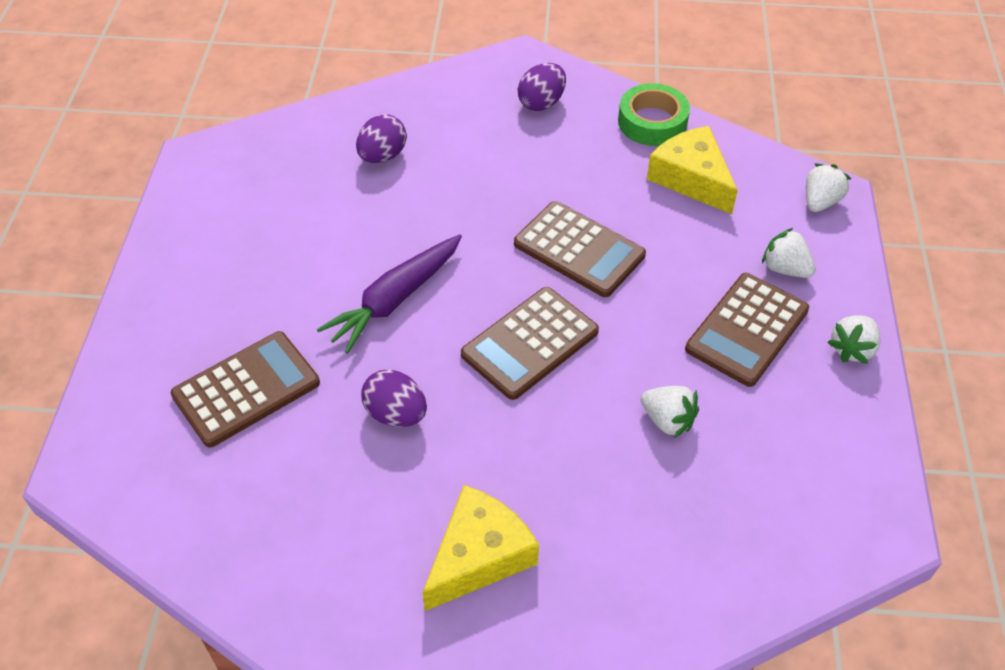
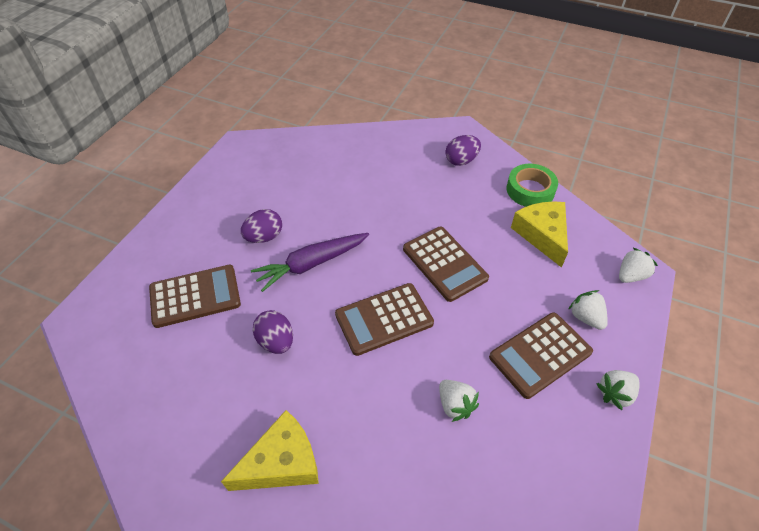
camera: 20 degrees right, 0 degrees up
(382, 156) = (347, 170): purple egg -> purple egg (264, 237)

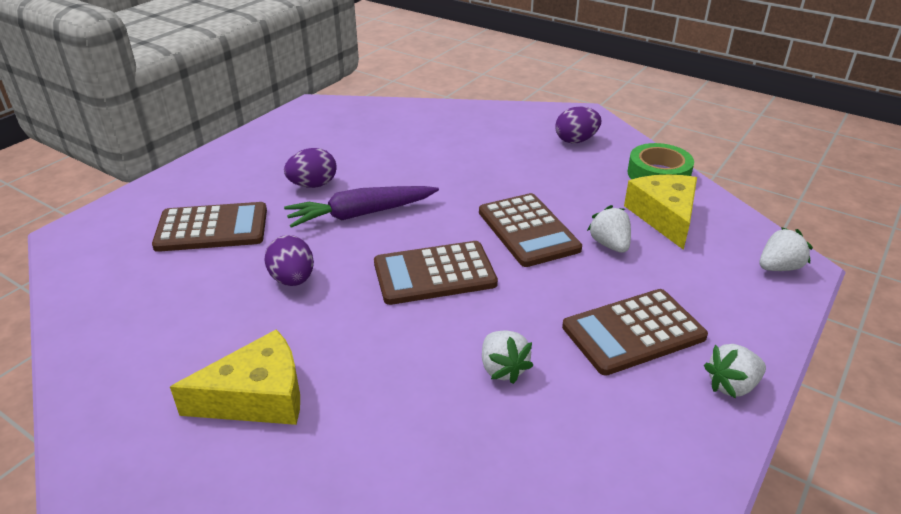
camera: 10 degrees right, 15 degrees down
(586, 317) = (706, 302): white strawberry -> white strawberry (609, 245)

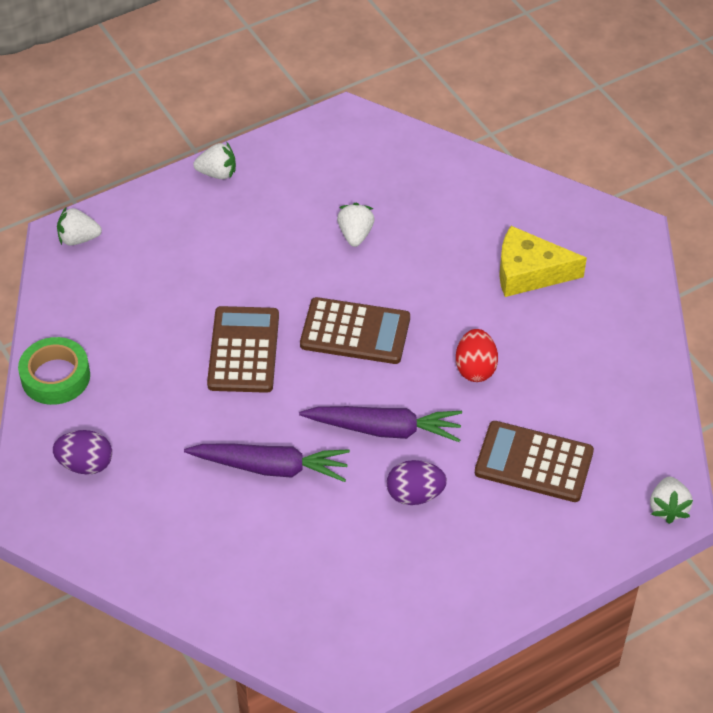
camera: 155 degrees left, 15 degrees up
(292, 279) = (475, 368): purple egg -> red egg
(439, 171) = (271, 467): none -> purple carrot
(609, 245) = (188, 309): white strawberry -> white strawberry (668, 508)
(633, 332) = (244, 228): brown calculator -> none
(664, 217) = (109, 321): yellow cheese -> none

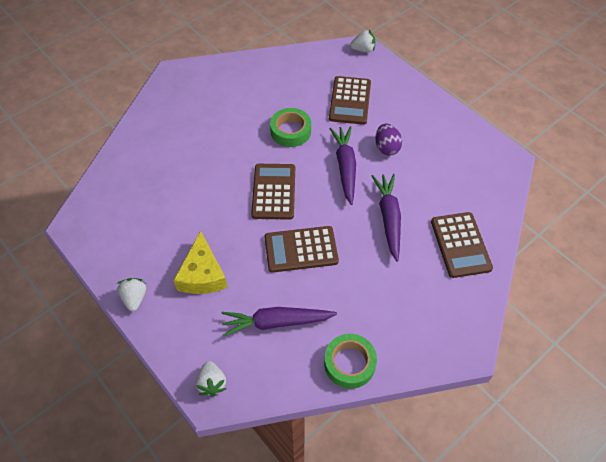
camera: 100 degrees left, 5 degrees up
(86, 464) = (418, 323): purple egg -> none
(138, 308) = (276, 322): none -> purple carrot
(197, 551) = (460, 245): none -> brown calculator
(355, 234) = (190, 203): white strawberry -> none
(475, 368) = (290, 131): red egg -> green tape
(529, 272) = (212, 114): yellow cheese -> yellow cheese (202, 274)

